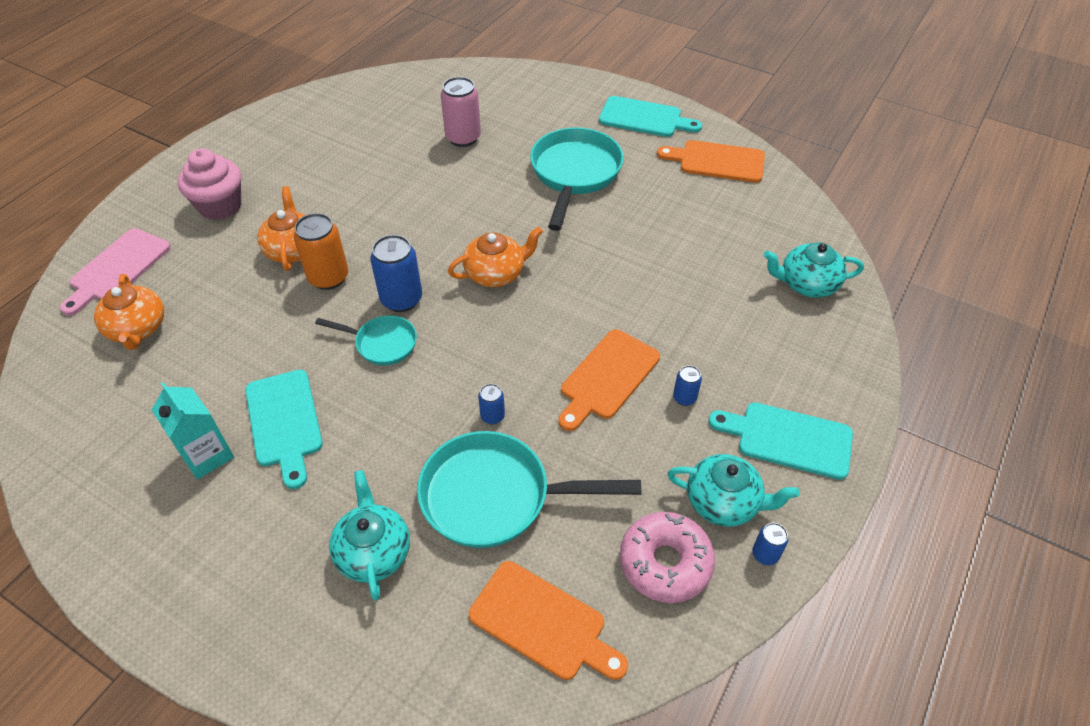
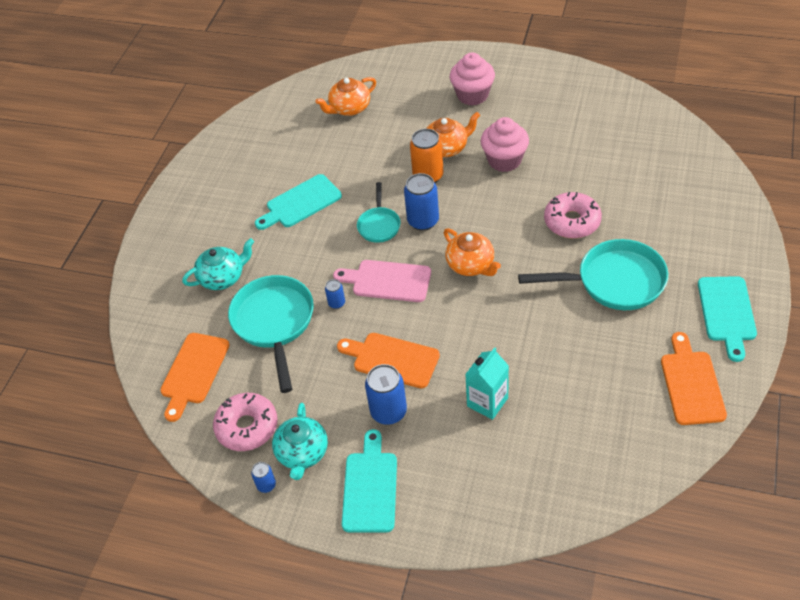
camera: 80 degrees right, 0 degrees up
(117, 268) = (394, 76): pink cutting board -> pink cutting board (387, 281)
(207, 455) = (268, 179): turquoise carton -> turquoise carton (487, 402)
(351, 207) = (504, 160): none -> pink cupcake
(463, 138) = (621, 195): pink can -> none
(477, 180) = (572, 221): none -> pink donut
(684, 398) = (388, 412): blue can -> blue can, size x1.94
(807, 284) = (549, 481): turquoise teapot -> none

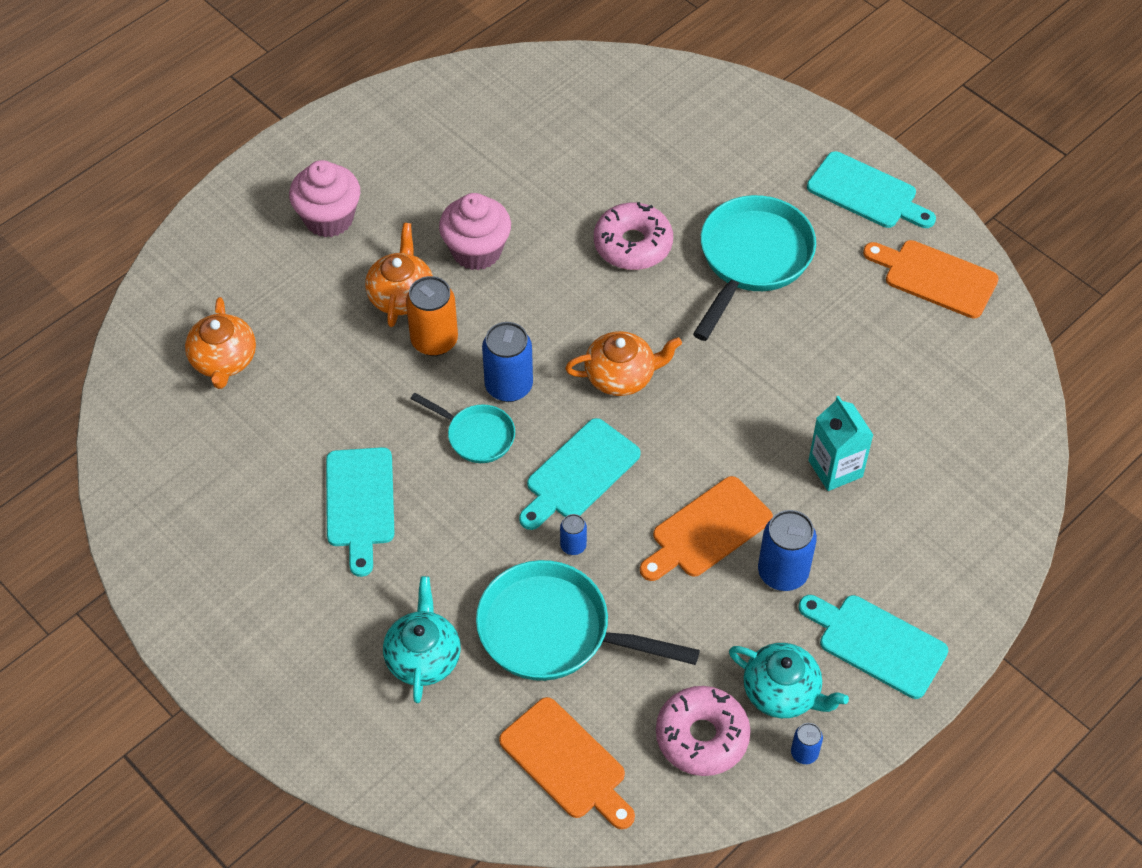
camera: 65 degrees left, 5 degrees up
(387, 281) = (579, 473): pink cutting board -> turquoise cutting board

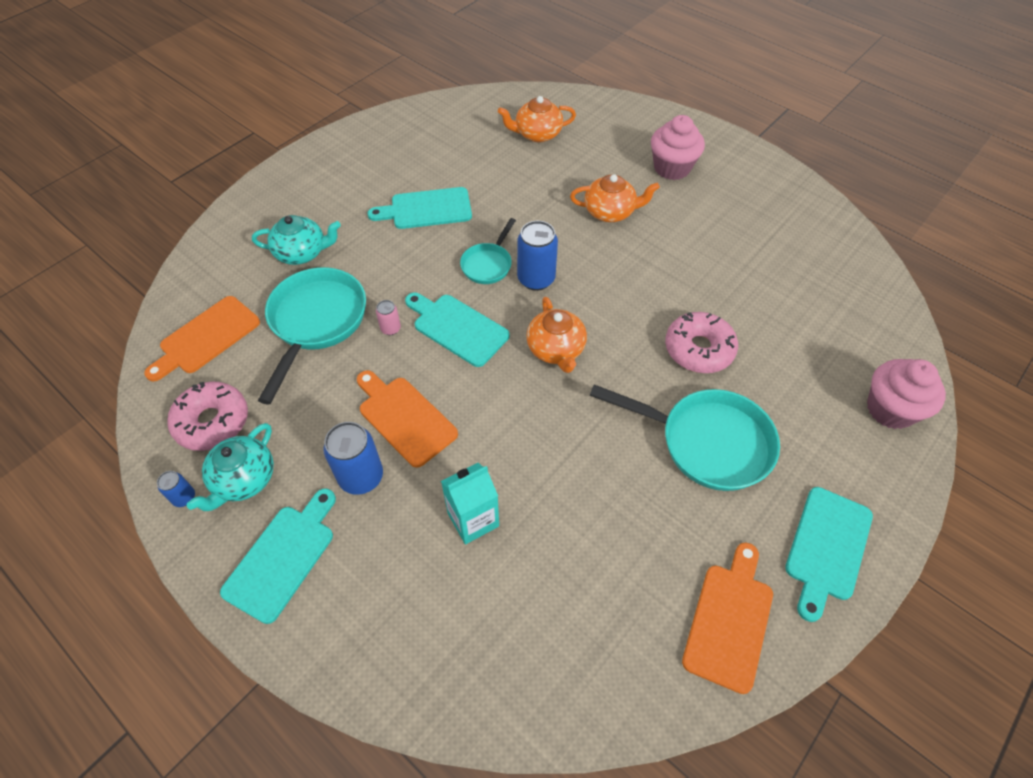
camera: 85 degrees right, 0 degrees up
(434, 341) = (572, 233): orange can -> none
(476, 251) = (664, 249): pink cupcake -> pink cupcake (890, 409)
(573, 546) = (390, 329): blue can -> pink can

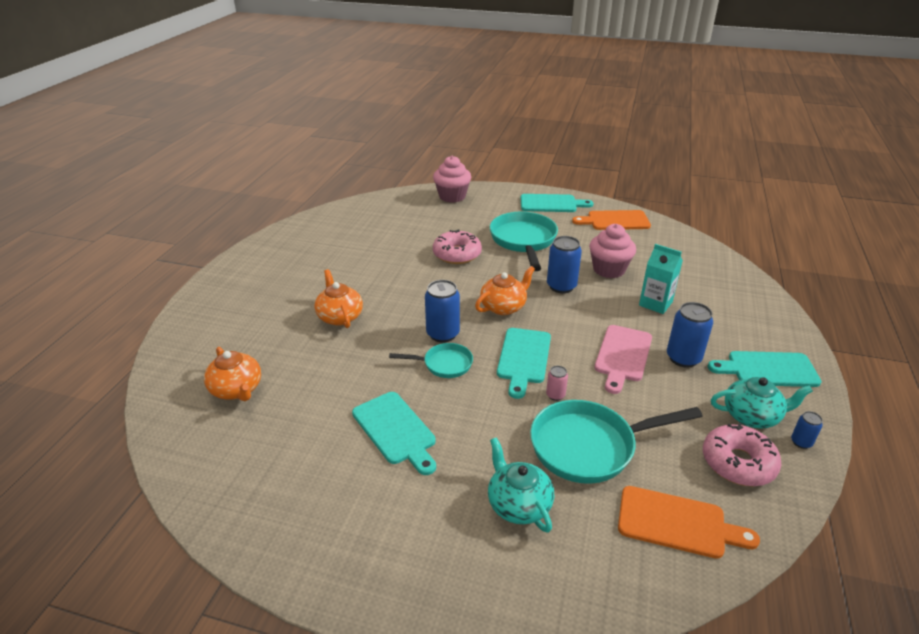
camera: 115 degrees left, 20 degrees down
(404, 418) = (622, 356): orange cutting board -> pink cutting board
(568, 429) = (561, 286): none -> blue can
(672, 168) = (265, 298): pink cupcake -> pink cupcake (609, 269)

